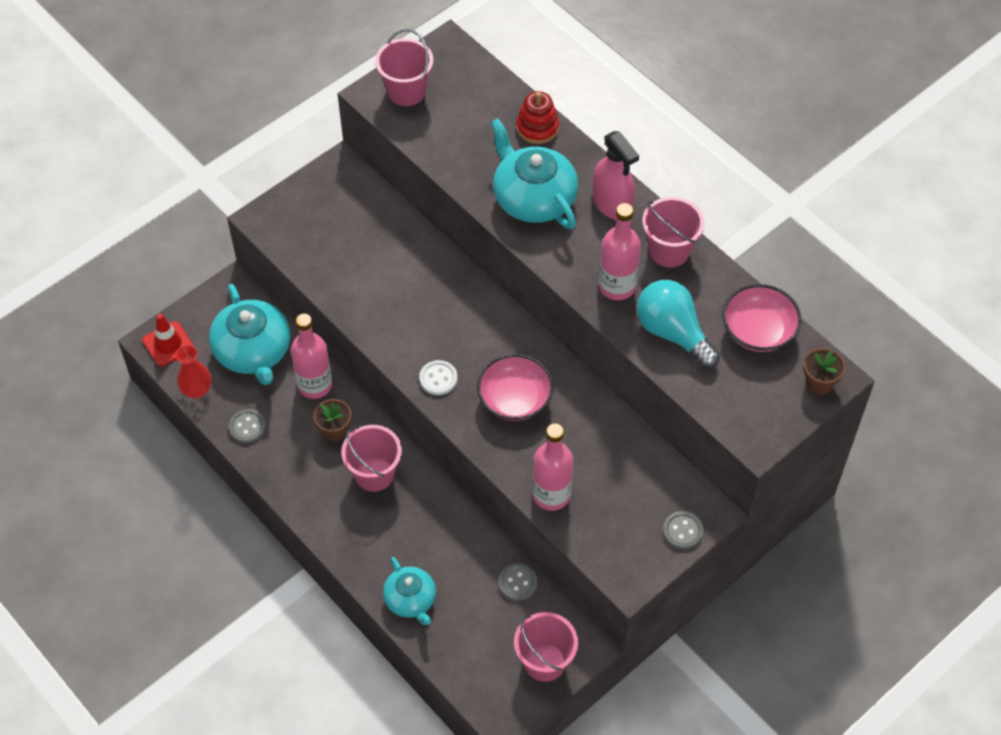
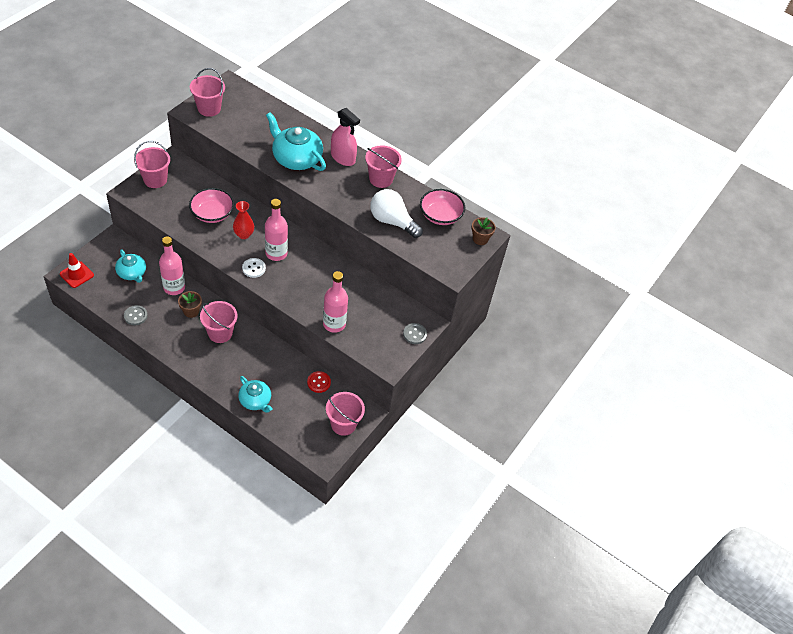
camera: 20 degrees left, 5 degrees down
(197, 390) = (99, 299): red vase -> red vase (244, 234)
(253, 351) = (132, 273): turquoise teapot -> turquoise teapot, size x0.60
(307, 201) = (155, 179): none -> pink bucket
(515, 399) = (302, 274): pink bowl -> pink bowl (212, 214)
(517, 583) = (319, 382): grey button -> red button
(537, 127) = (291, 122): red stacking toy -> none
(617, 286) = (354, 200): pink bottle -> pink bottle (276, 253)
(673, 333) = (392, 221): turquoise light bulb -> white light bulb

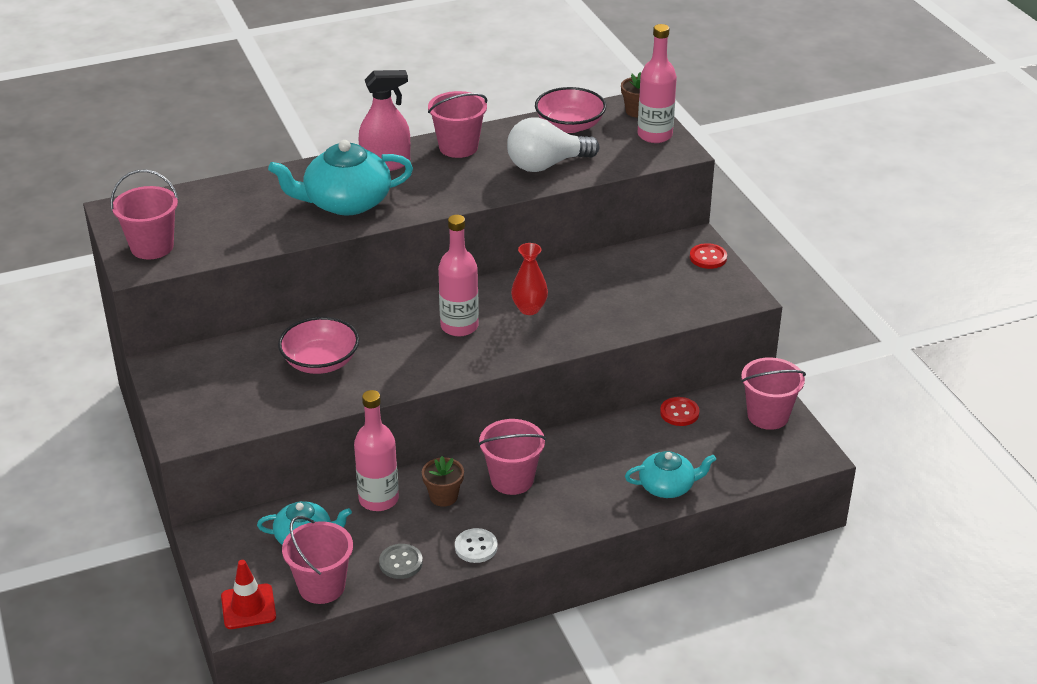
camera: 50 degrees left, 15 degrees down
(155, 179) = (186, 398): pink bucket -> pink bucket (321, 586)
(244, 234) = (393, 345): red vase -> red vase (529, 309)
(254, 268) = (470, 357): white button -> white button (476, 547)
(334, 324) = (637, 319): pink bottle -> pink bottle (655, 135)
(415, 334) = (708, 257): grey button -> red button

